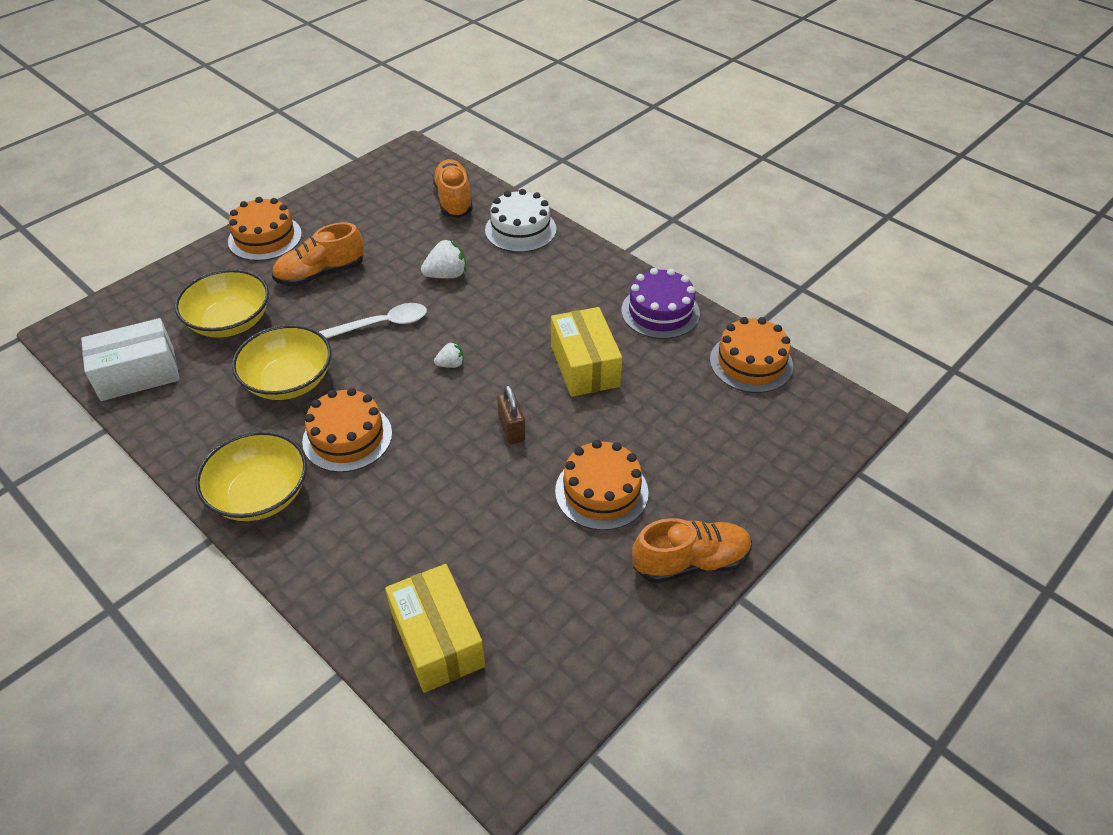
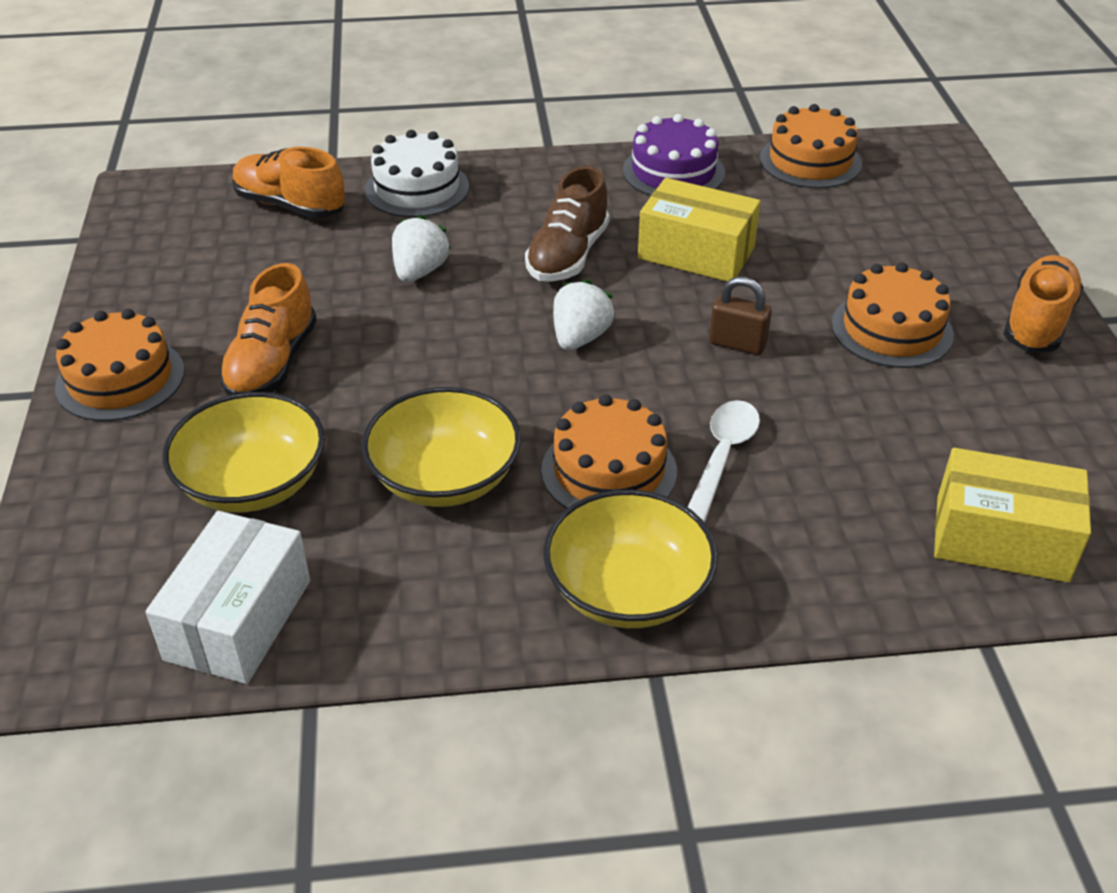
camera: 50 degrees left, 5 degrees down
(382, 324) = (441, 357): white spoon -> white spoon (721, 459)
(451, 364) = (580, 338): white strawberry -> white strawberry, size x1.66
(522, 318) = (567, 255): none -> brown shoe

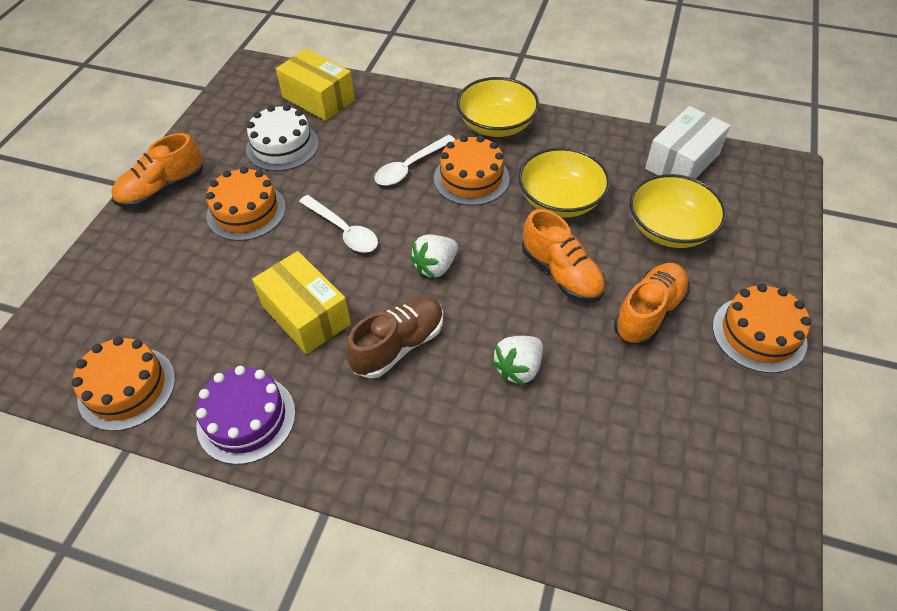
camera: 155 degrees left, 10 degrees up
(290, 205) = (609, 504): orange shoe -> orange shoe (561, 273)
(417, 188) = (482, 485): white cake -> white cake (282, 146)
(737, 344) = (343, 231): brown padlock -> white spoon

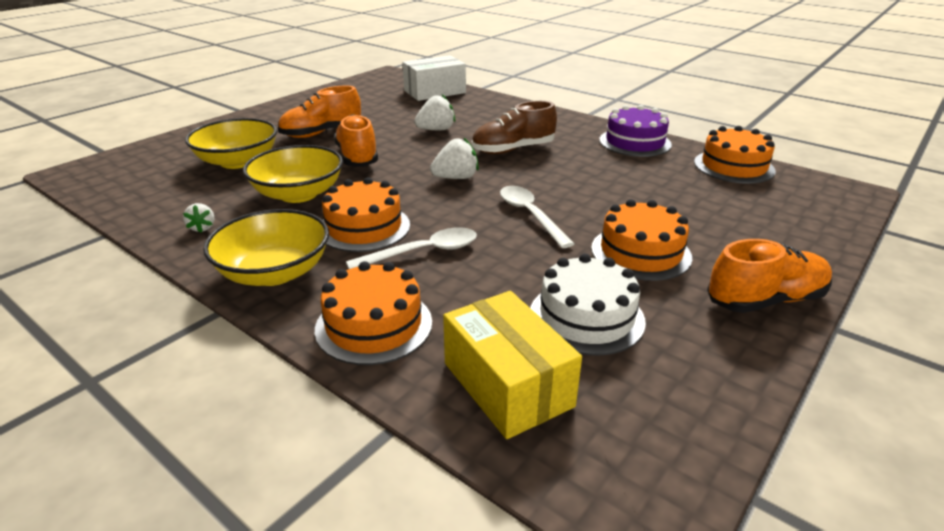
camera: 160 degrees left, 20 degrees down
(306, 315) = (582, 174): yellow box -> none
(589, 144) = (202, 228): none -> white strawberry
(682, 161) = (144, 195): white box -> white box (434, 92)
(759, 334) = (268, 116): orange cake -> orange cake (374, 325)

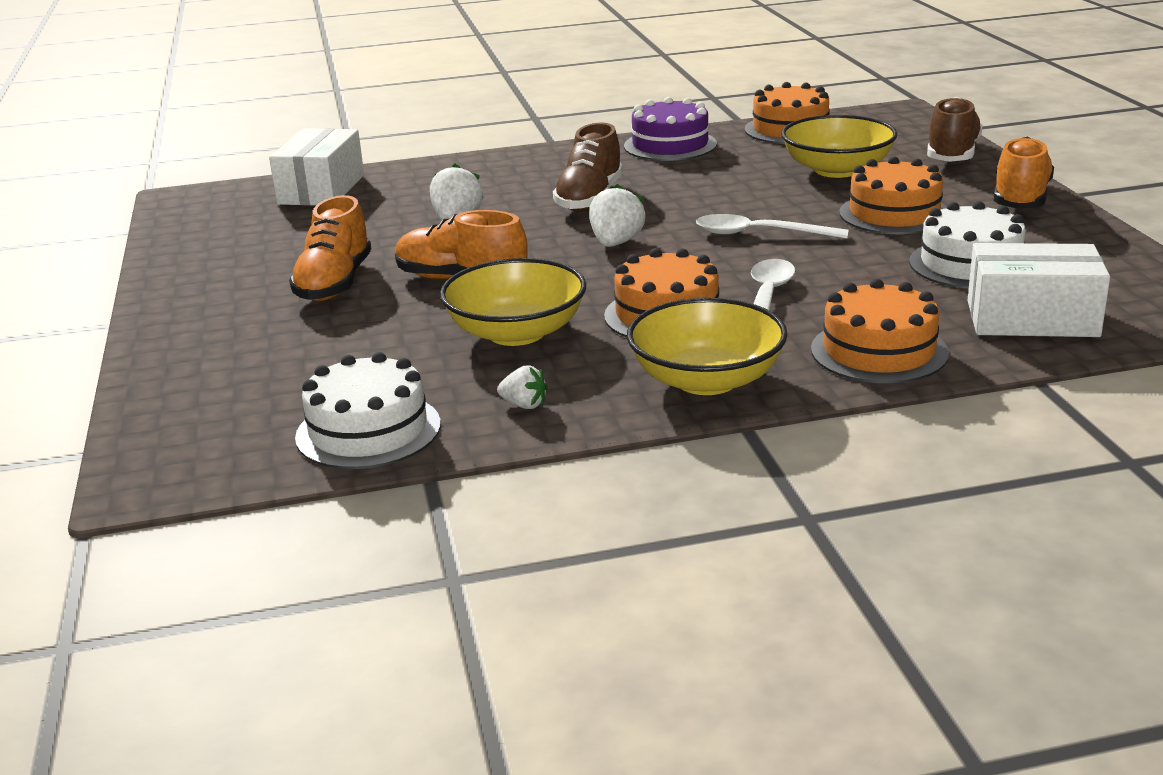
camera: 50 degrees left, 5 degrees down
(149, 199) = (368, 430): none -> white cake
(238, 161) = (337, 353): yellow bowl -> yellow bowl (837, 170)
(507, 384) = (1032, 319): yellow box -> white box
(805, 239) = (952, 154): none -> brown shoe

